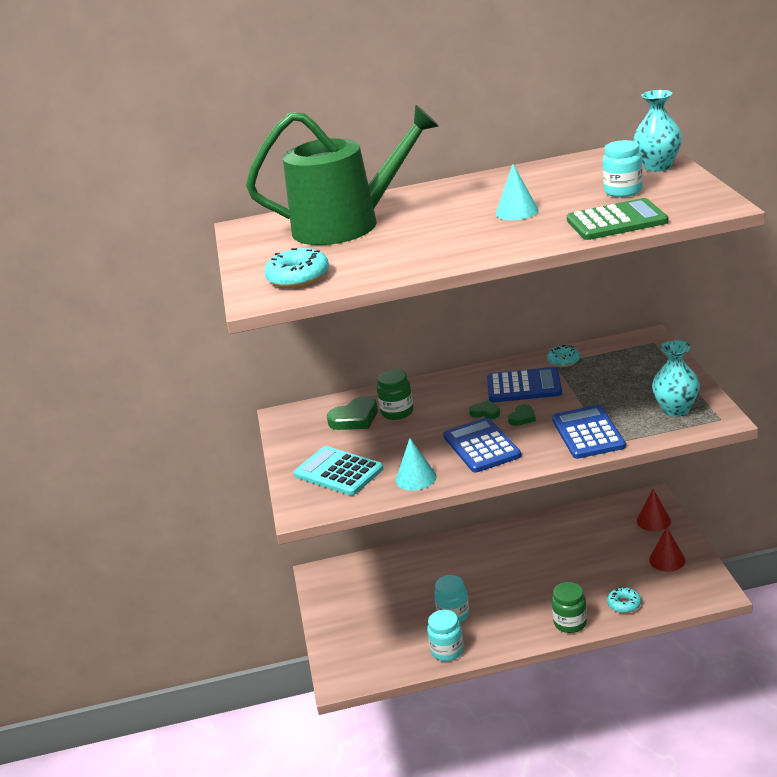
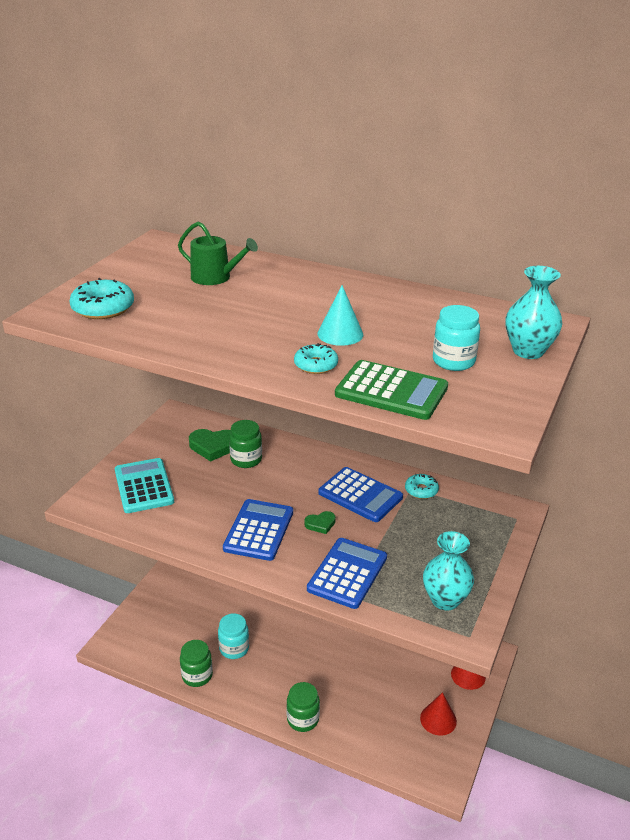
camera: 30 degrees right, 5 degrees up
(347, 225) = (215, 277): green watering can -> green watering can, size x0.47
(416, 478) = (181, 527): turquoise cone -> none
(447, 651) = (197, 675): turquoise jar -> green jar
(485, 412) = (302, 501): green heart -> none
(624, 604) = (360, 734): turquoise donut -> turquoise donut (316, 365)

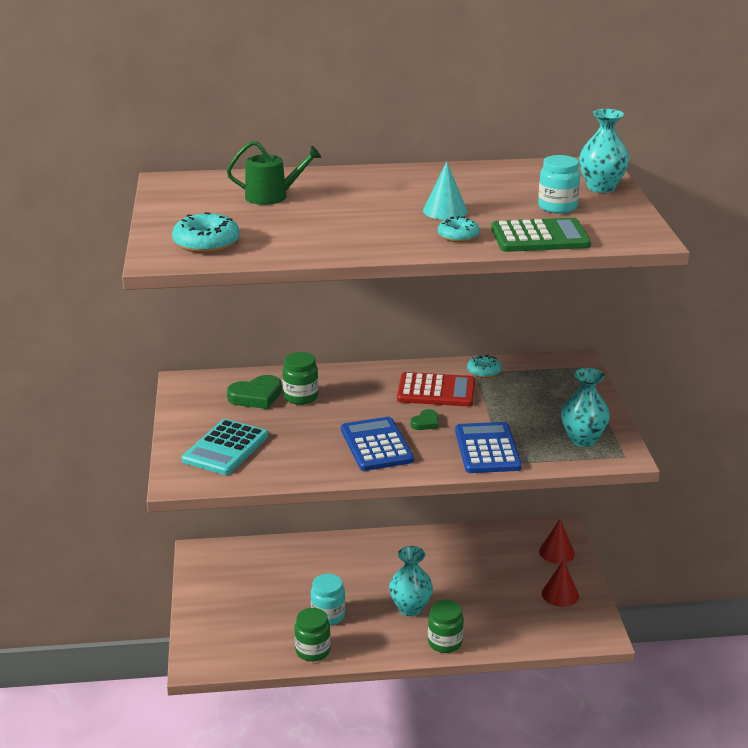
camera: 30 degrees left, 5 degrees down
(144, 486) = (225, 448): turquoise calculator -> turquoise calculator turned 105 degrees counterclockwise
(301, 672) = (410, 608): none -> turquoise vase
(360, 495) = (436, 391): blue calculator -> red calculator

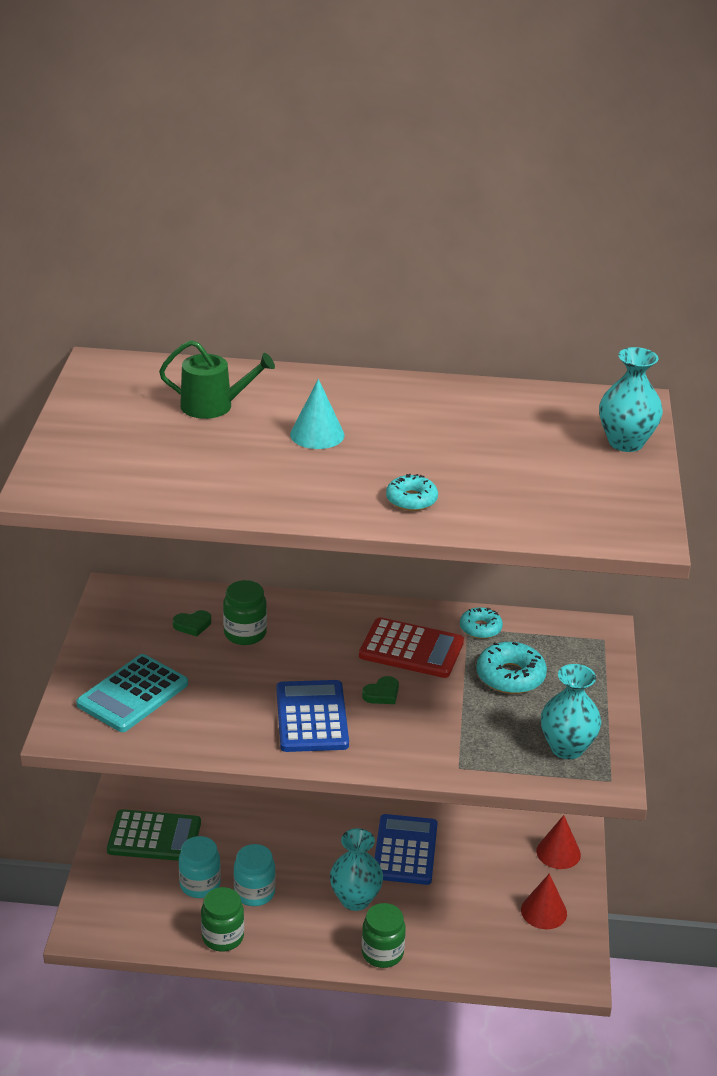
camera: 10 degrees right, 5 degrees up
(206, 243) = (107, 471): turquoise donut -> turquoise donut (510, 676)
(256, 396) = (192, 625): green heart -> green heart, size x0.57
(445, 211) = (413, 456): turquoise cone -> turquoise cone (317, 434)
(487, 449) = (444, 743): blue calculator -> blue calculator (405, 850)
(540, 237) = (511, 516): green calculator -> green calculator (154, 837)
(557, 207) = (555, 469): turquoise jar -> turquoise jar (200, 885)

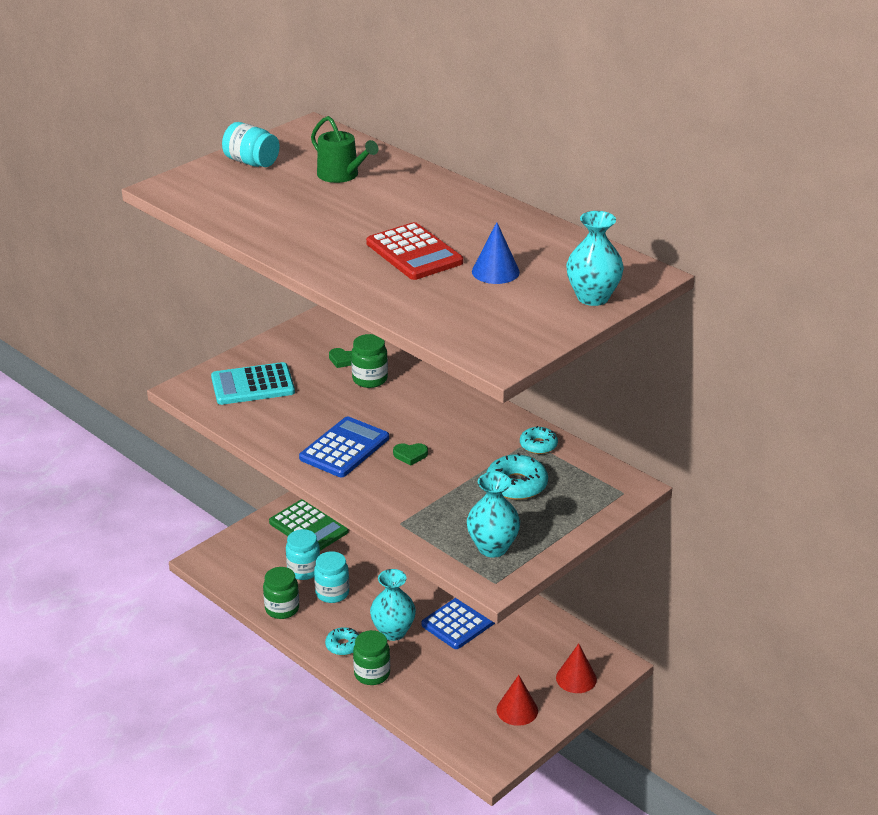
camera: 40 degrees right, 0 degrees up
(96, 425) = (251, 162): none -> turquoise jar
(317, 434) = (380, 215): turquoise cone -> none
(411, 500) = (375, 276): turquoise donut -> turquoise donut (343, 645)
(411, 649) = (469, 437): red calculator -> red calculator (414, 253)
(509, 451) = (495, 271): none -> blue cone

